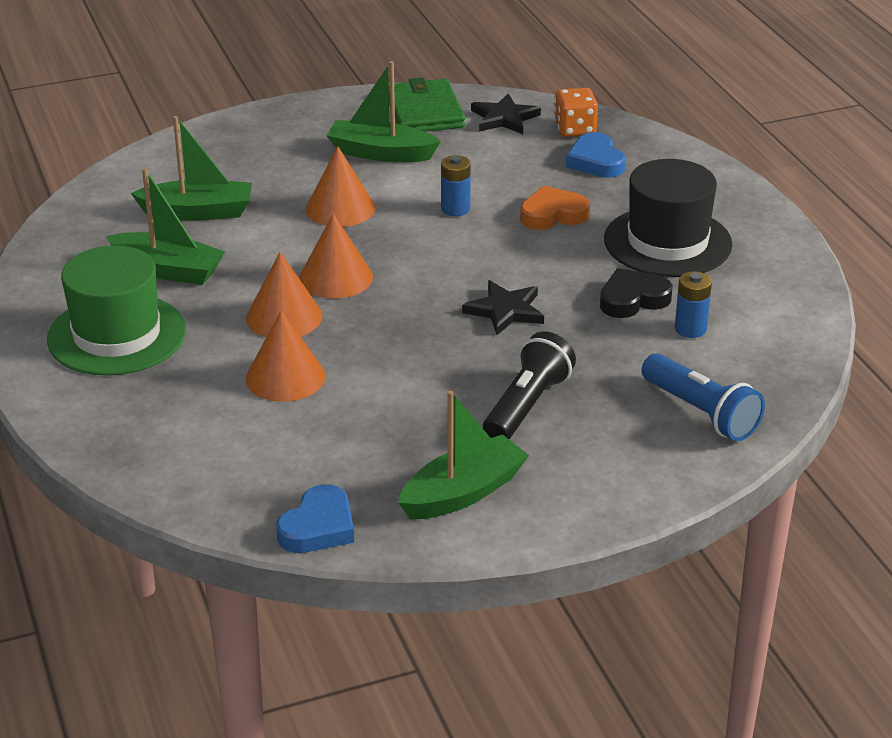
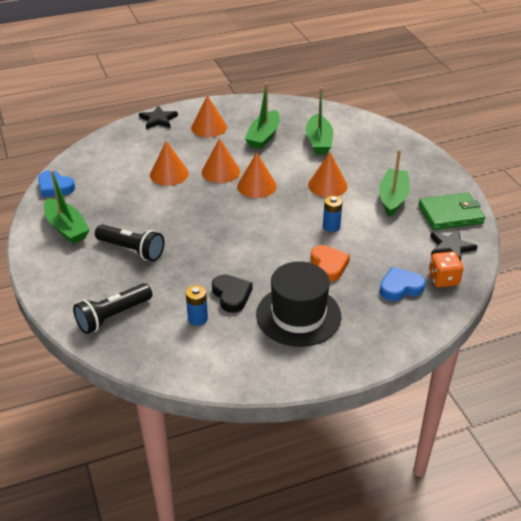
camera: 90 degrees right, 5 degrees up
(117, 335) = (209, 127): green hat -> orange cone
(505, 311) = (222, 244): black star -> black star (158, 119)
(701, 413) = (113, 316): blue flashlight -> black flashlight

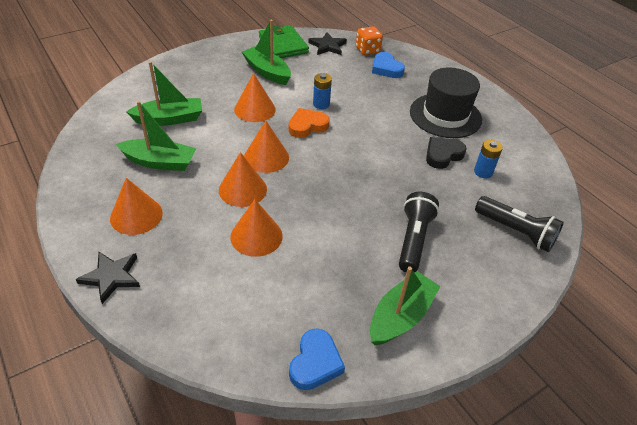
camera: 105 degrees left, 5 degrees up
(328, 265) = (376, 103): orange heart -> orange heart (307, 126)
(393, 198) = (267, 72): green boat -> green boat turned 45 degrees clockwise

